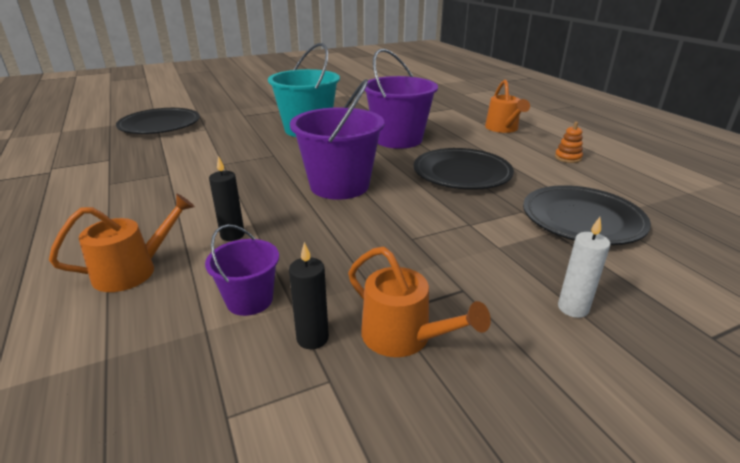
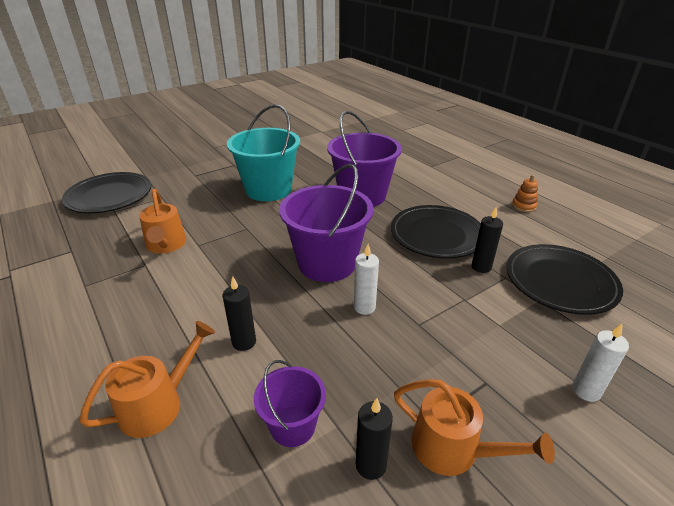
camera: 10 degrees left, 5 degrees up
(361, 221) = (364, 307): none -> white candle
(499, 201) = (481, 267): none -> black candle
(503, 128) = (455, 173): orange watering can -> orange watering can (166, 245)

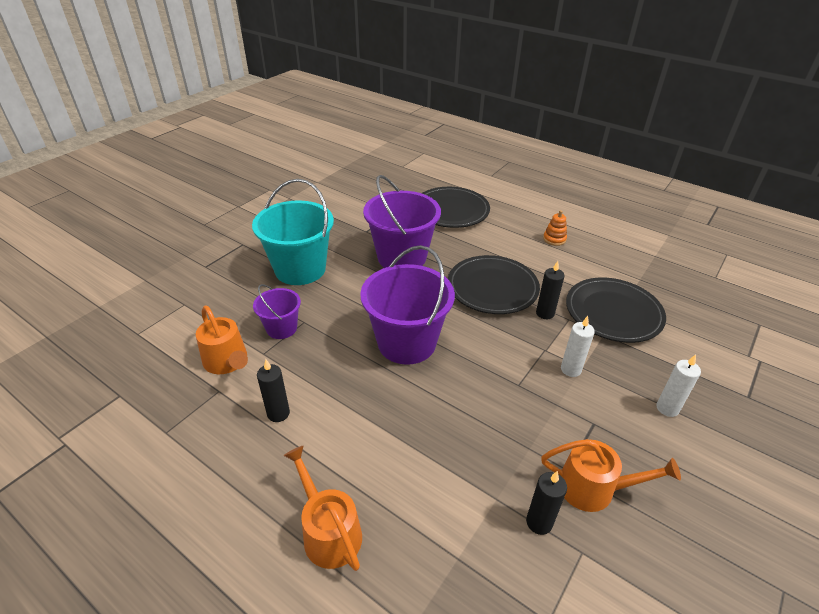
camera: 20 degrees left, 5 degrees up
(109, 196) = (117, 315): black plate -> black plate (451, 211)
(158, 404) = (329, 531): orange watering can -> orange watering can turned 60 degrees counterclockwise
(244, 342) = (373, 446): black candle -> black candle (278, 413)
(293, 426) = (460, 511): purple bucket -> purple bucket (282, 328)
(364, 307) = (464, 380): white candle -> white candle (570, 369)

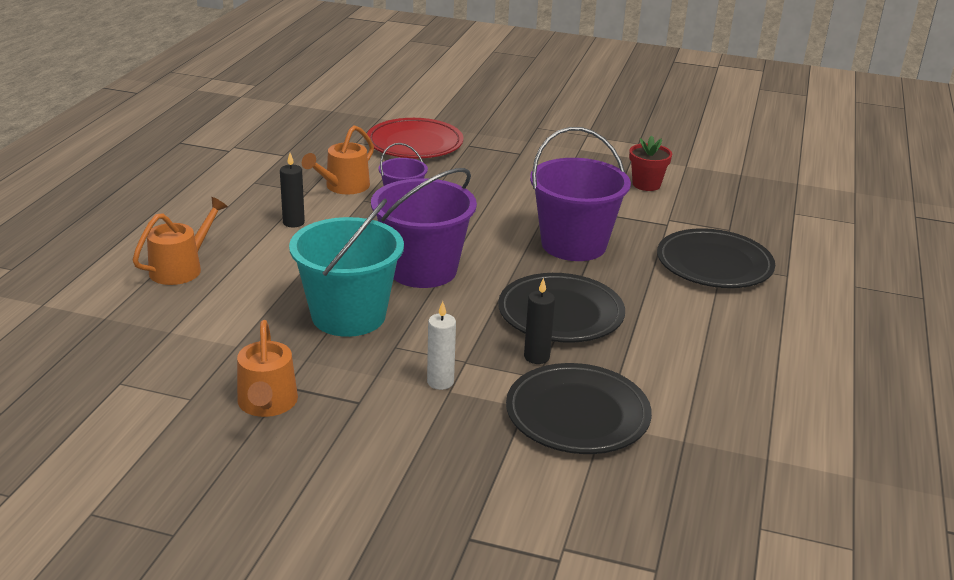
camera: 70 degrees right, 10 degrees down
(175, 296) = (414, 143): none -> red plate
(300, 269) = (502, 191): turquoise bucket -> turquoise bucket (348, 316)
(333, 204) = (646, 184): none -> red flower pot
(539, 522) = (216, 372): black candle -> none
(554, 239) = (722, 355): orange stacking toy -> none
(667, 408) = (410, 460): white candle -> none

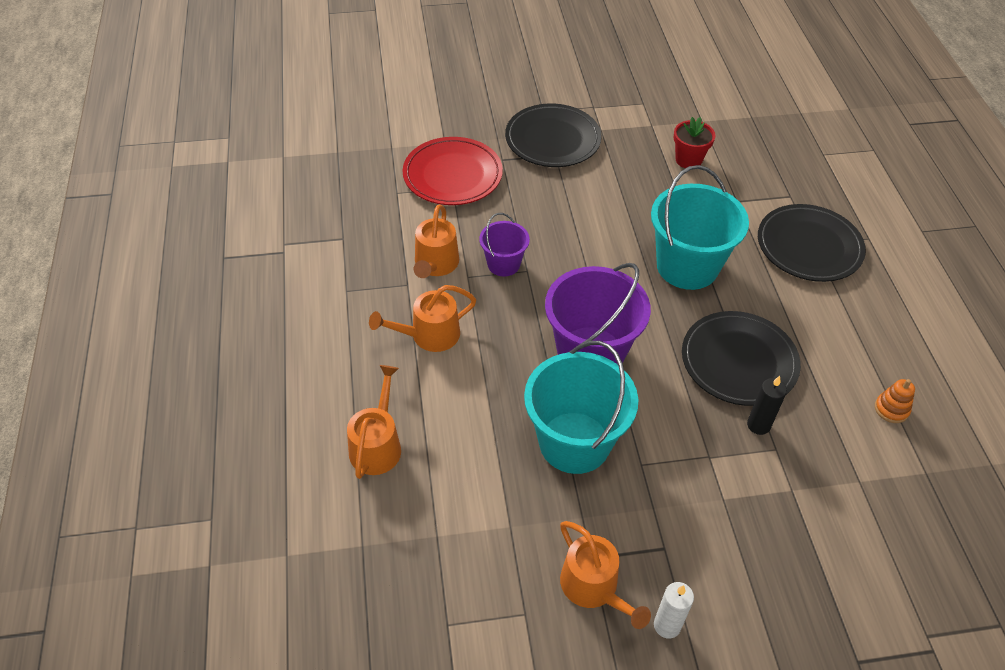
camera: 25 degrees left, 20 degrees up
(293, 222) = (429, 335): black candle -> orange watering can
(440, 382) = (708, 492): white candle -> white candle (667, 625)
(574, 245) = (687, 266): purple bucket -> turquoise bucket
(577, 414) = (835, 480): black plate -> black plate (552, 140)
(690, 388) = (891, 409): none -> orange stacking toy

